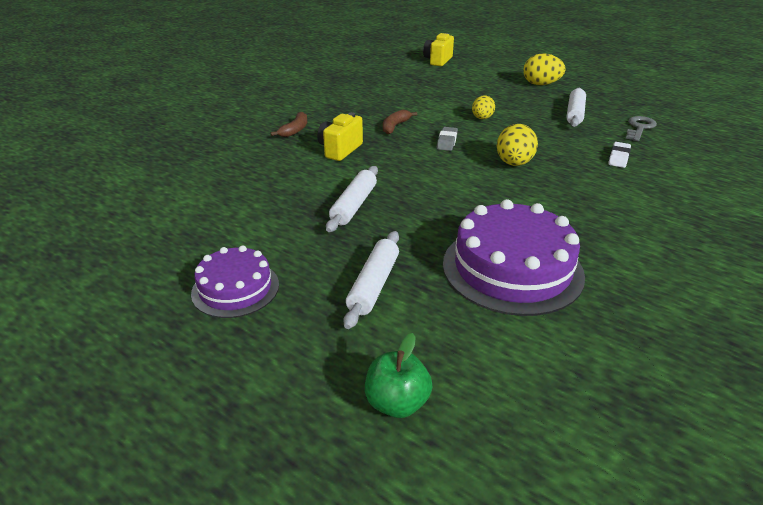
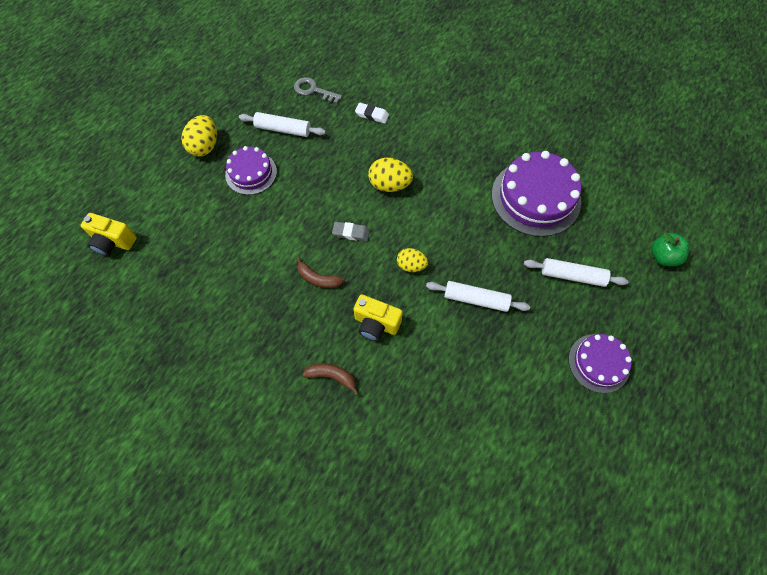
camera: 95 degrees left, 30 degrees up
(482, 118) = (296, 203): yellow egg -> yellow egg (411, 265)
(514, 101) = (251, 173): none -> purple cake

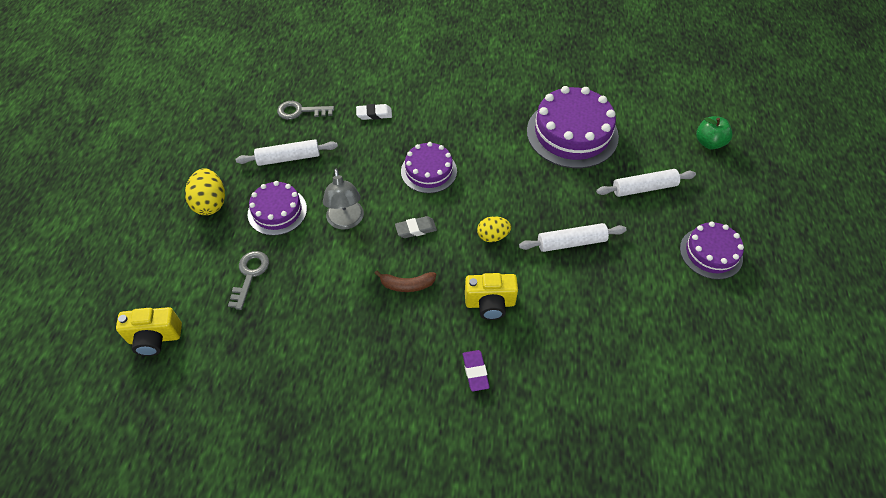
camera: 25 degrees left, 10 degrees down
(204, 219) = (250, 275): none -> grey key
(299, 203) = (346, 221): none -> grey lamp
(332, 376) = (475, 372): brown banana -> purple eraser
(389, 185) = (429, 171): yellow egg -> purple cake

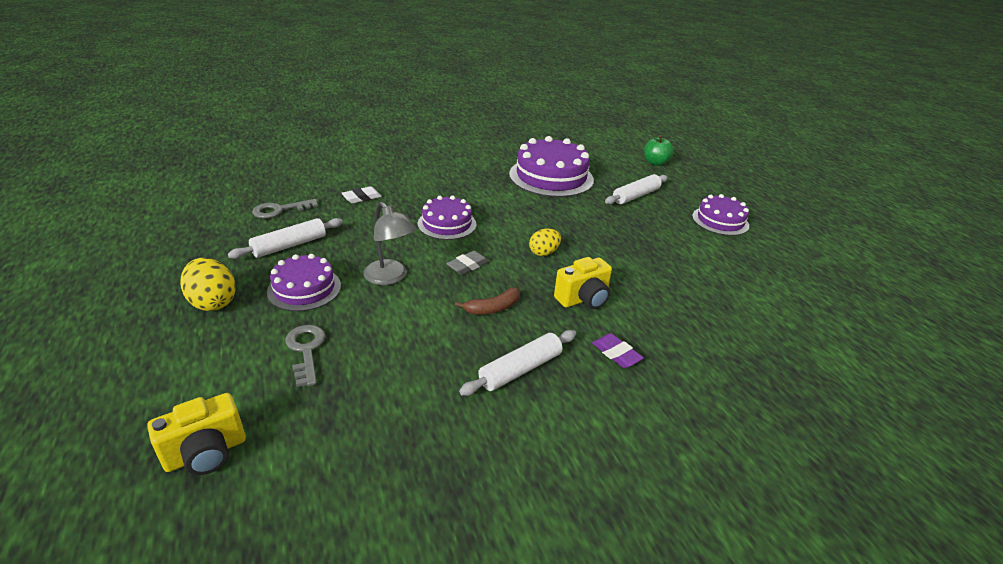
camera: 30 degrees left, 20 degrees down
(571, 242) = (613, 240): white rolling pin -> white rolling pin (520, 369)

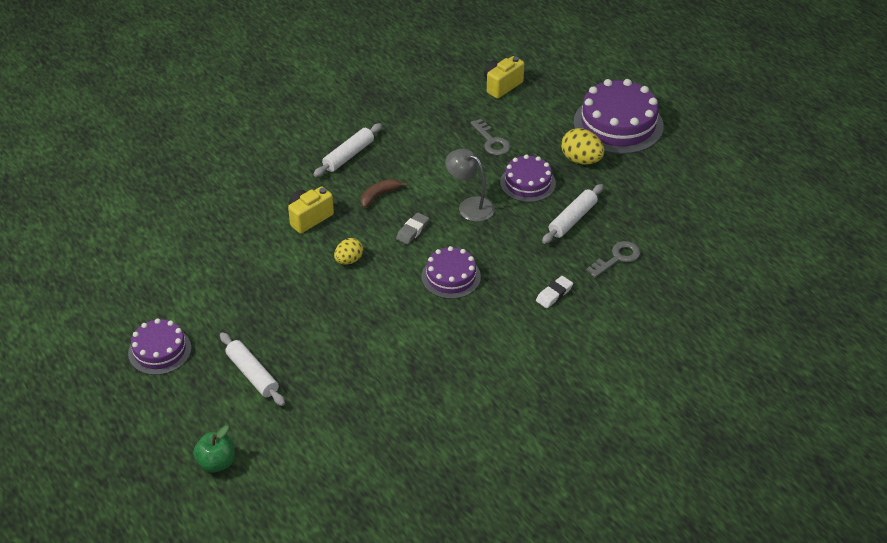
camera: 170 degrees right, 10 degrees up
(551, 177) = (359, 388): purple cake -> purple cake (618, 124)
(616, 354) = (284, 178): purple eraser -> none
(636, 196) = (252, 374): white rolling pin -> white rolling pin turned 75 degrees counterclockwise

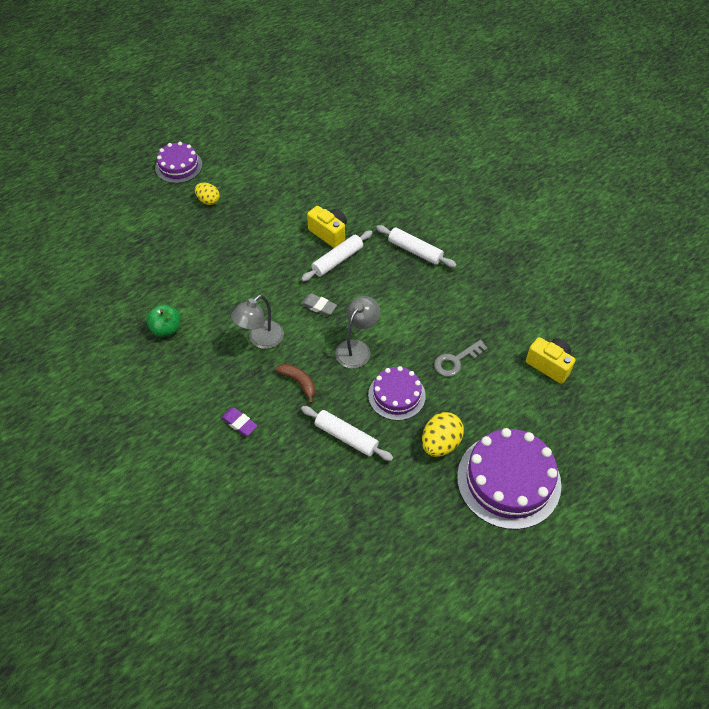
camera: 85 degrees right, 10 degrees up
(216, 462) = (69, 213): green apple -> green apple (166, 329)
(252, 374) = (152, 221): white rolling pin -> white rolling pin (337, 260)
(349, 260) = (278, 265): yellow egg -> yellow egg (208, 200)
(379, 195) = (363, 278): brown banana -> brown banana (299, 382)
(451, 277) = (260, 339): purple cake -> grey lamp
(554, 294) = (239, 423): white eraser -> purple eraser
(617, 258) = (292, 479): grey key -> none

